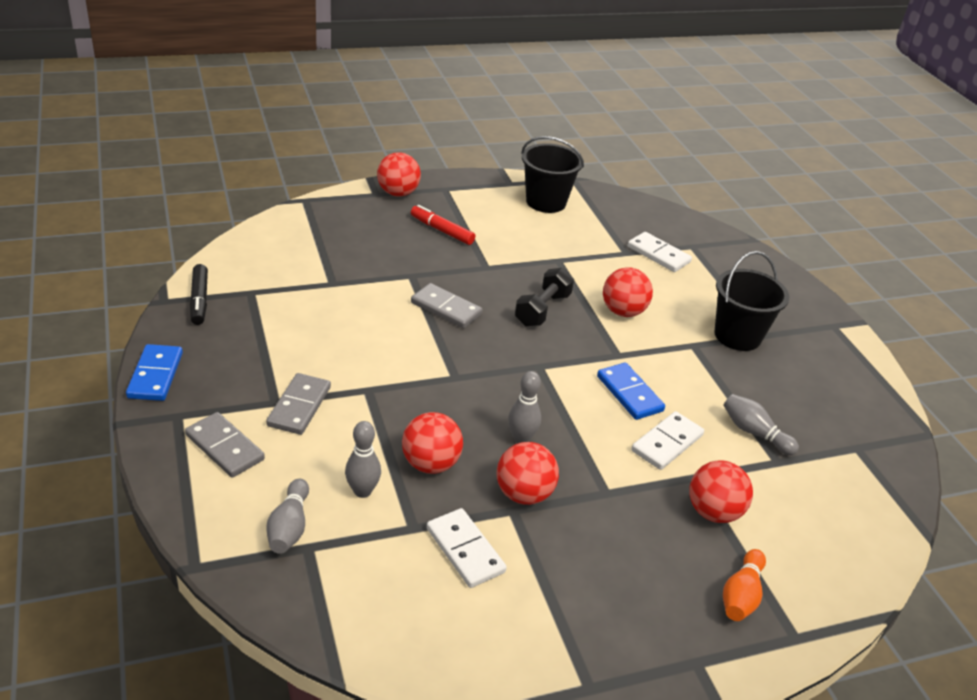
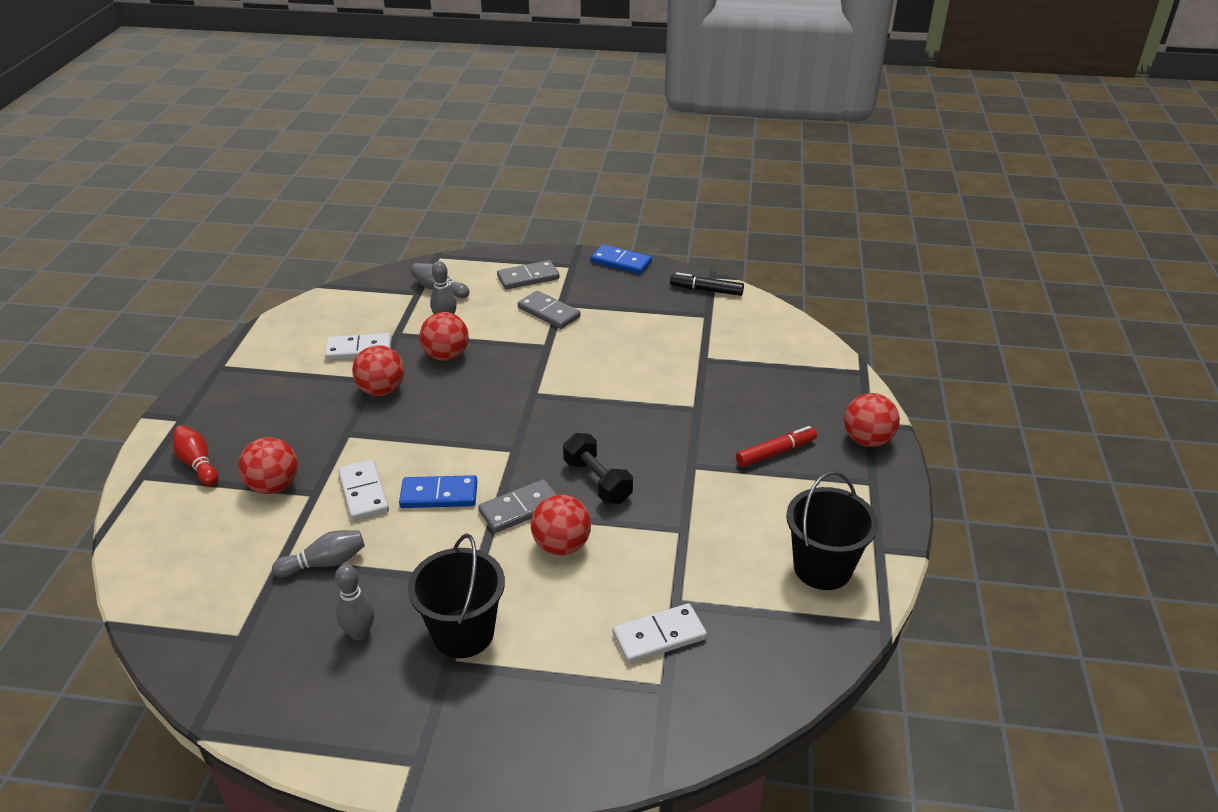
camera: 120 degrees right, 0 degrees up
(446, 308) = (632, 416): grey domino -> grey domino (520, 508)
(521, 438) = (436, 407): grey bowling pin -> grey bowling pin (360, 633)
(741, 595) = (198, 464): orange bowling pin -> red bowling pin

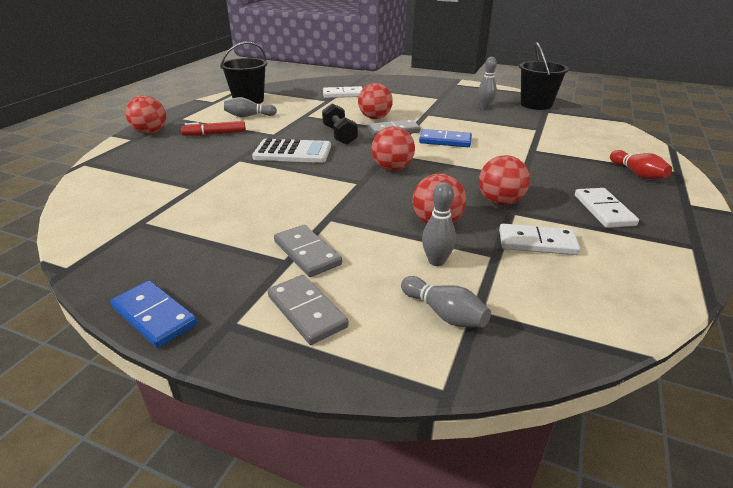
camera: 165 degrees left, 5 degrees down
(274, 486) = (565, 156): red ball -> red ball (392, 168)
(325, 563) = (512, 125): grey bowling pin -> grey bowling pin (249, 116)
(363, 492) = (497, 147): white domino -> white domino (604, 210)
(463, 633) = (433, 102): black bucket -> black bucket (536, 104)
(528, 278) = (307, 311): grey domino -> grey domino turned 60 degrees clockwise
(639, 431) = (292, 152): none -> white calculator
(706, 290) = (101, 251): black marker -> none

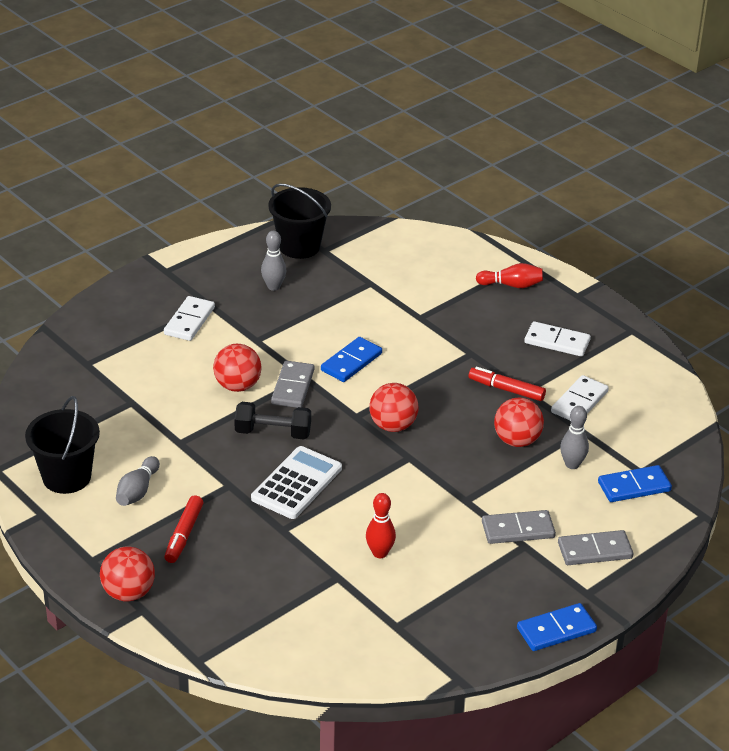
camera: 65 degrees left, 5 degrees up
(232, 196) = (380, 553): none -> red bowling pin
(343, 94) = (120, 382): white domino -> white domino (189, 321)
(444, 314) = (634, 486): grey bowling pin -> blue domino
(500, 202) = (506, 389): red ball -> red marker

